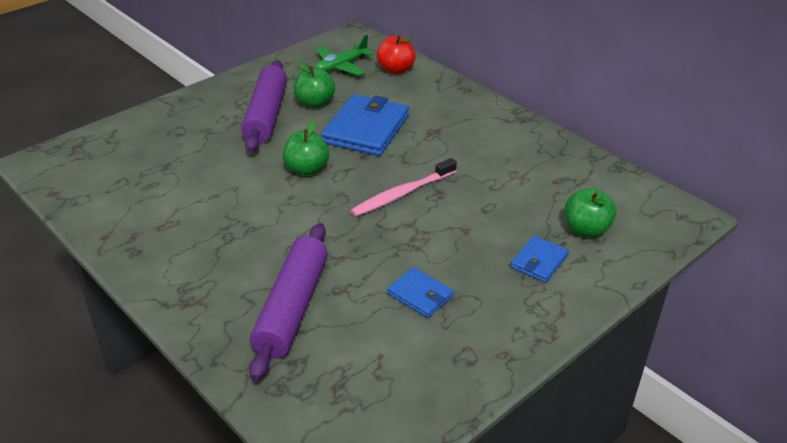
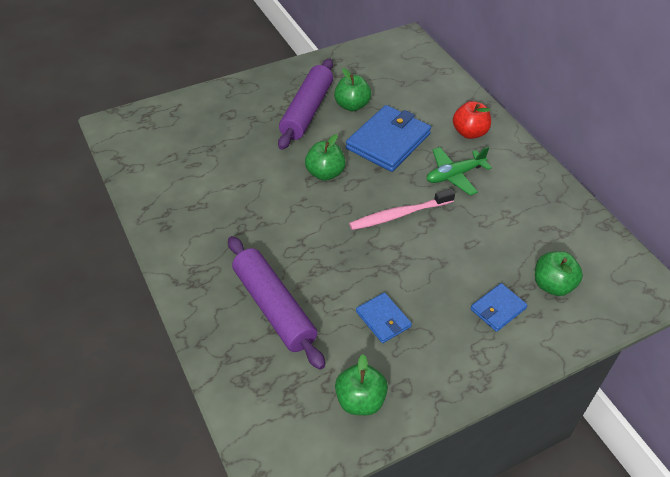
camera: 15 degrees right, 10 degrees up
(292, 307) = (274, 307): purple rolling pin -> purple rolling pin turned 60 degrees counterclockwise
(341, 66) = (386, 70): green plane -> green plane (454, 175)
(396, 69) = (434, 82): red apple -> red apple (469, 133)
(423, 379) = (360, 400): none -> green apple

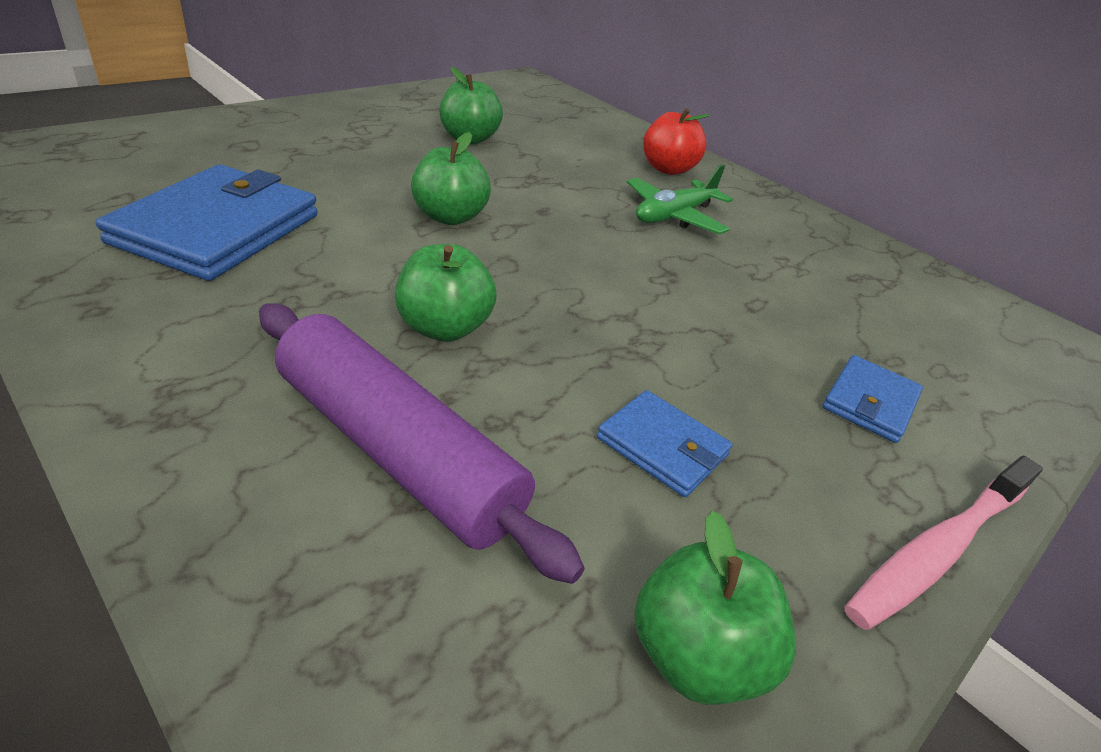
camera: 20 degrees left, 10 degrees down
(307, 111) = (393, 143): purple rolling pin -> none
(388, 141) = (546, 178): blue wallet -> blue wallet (218, 229)
(400, 214) = (610, 268): pink toothbrush -> pink toothbrush (939, 548)
(552, 285) = (930, 355): green apple -> green apple (443, 328)

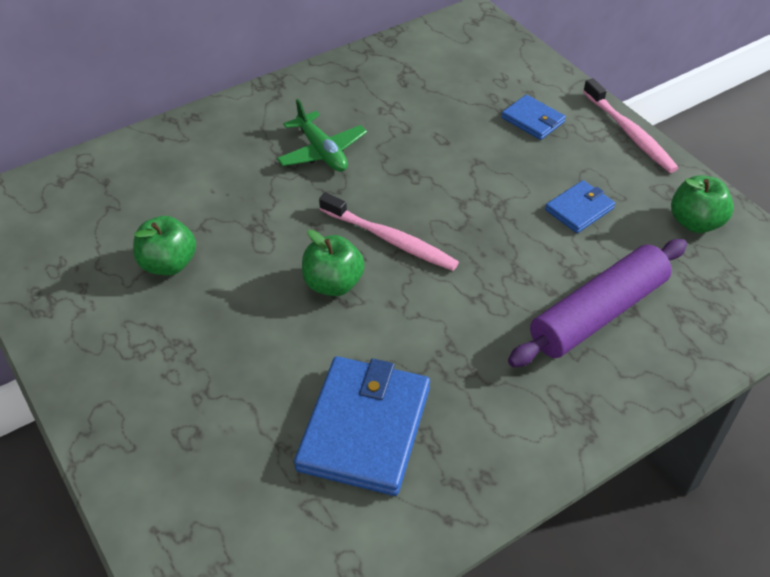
camera: 75 degrees left, 10 degrees up
(218, 229) = (365, 428): blue wallet -> blue wallet turned 75 degrees clockwise
(443, 328) = (486, 291): green apple -> none
(534, 255) = (390, 239): none -> pink toothbrush
(667, 169) = (234, 137): red apple -> none

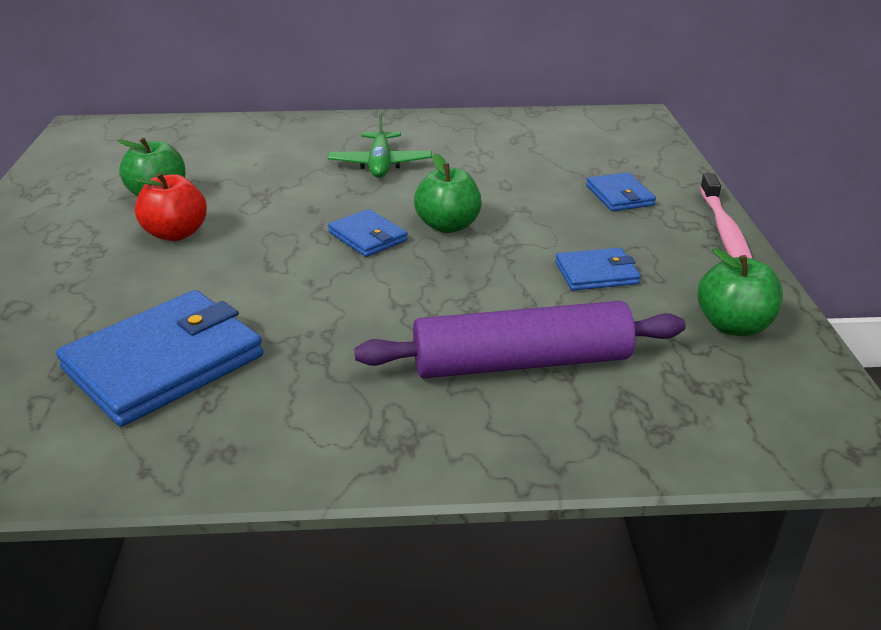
camera: 30 degrees right, 15 degrees down
(232, 300) = (176, 234): none -> red apple
(333, 284) = (275, 250): green apple -> green apple (448, 226)
(390, 239) = (367, 237): pink toothbrush -> blue wallet

